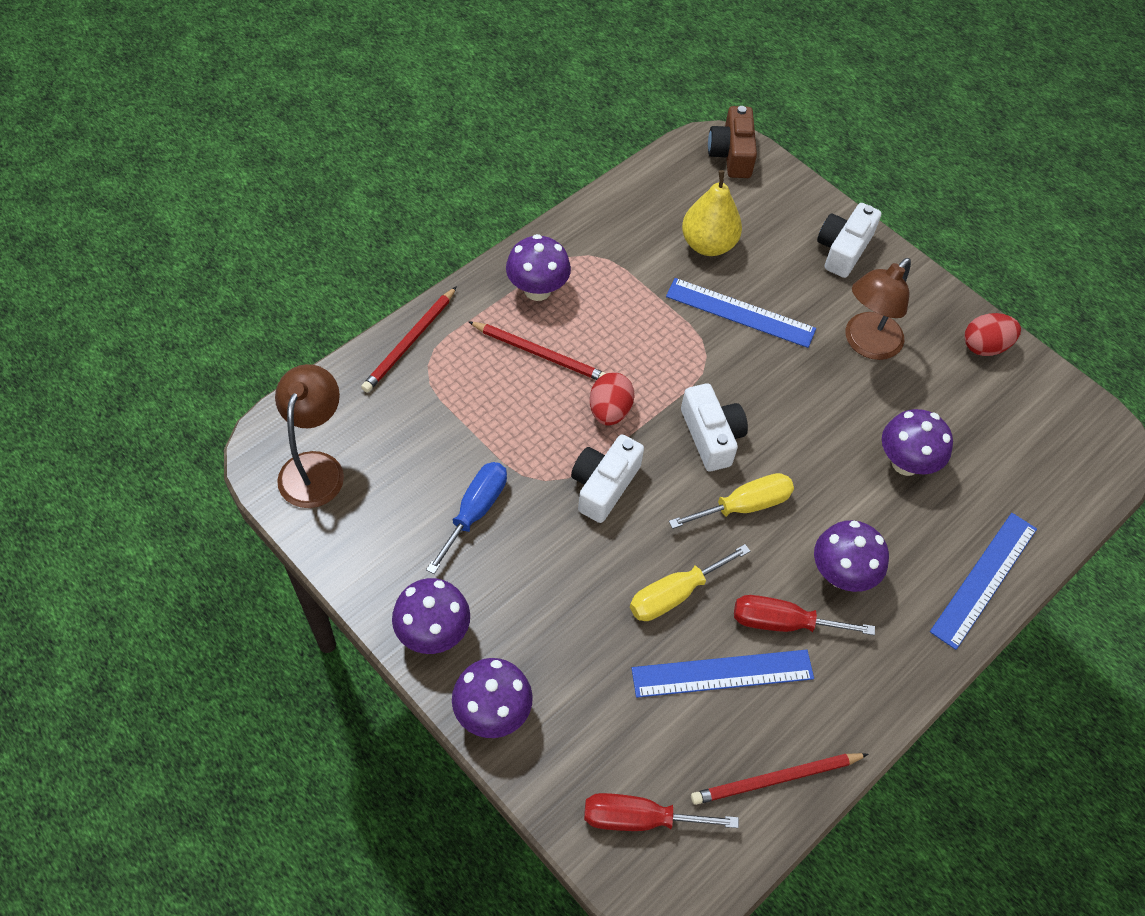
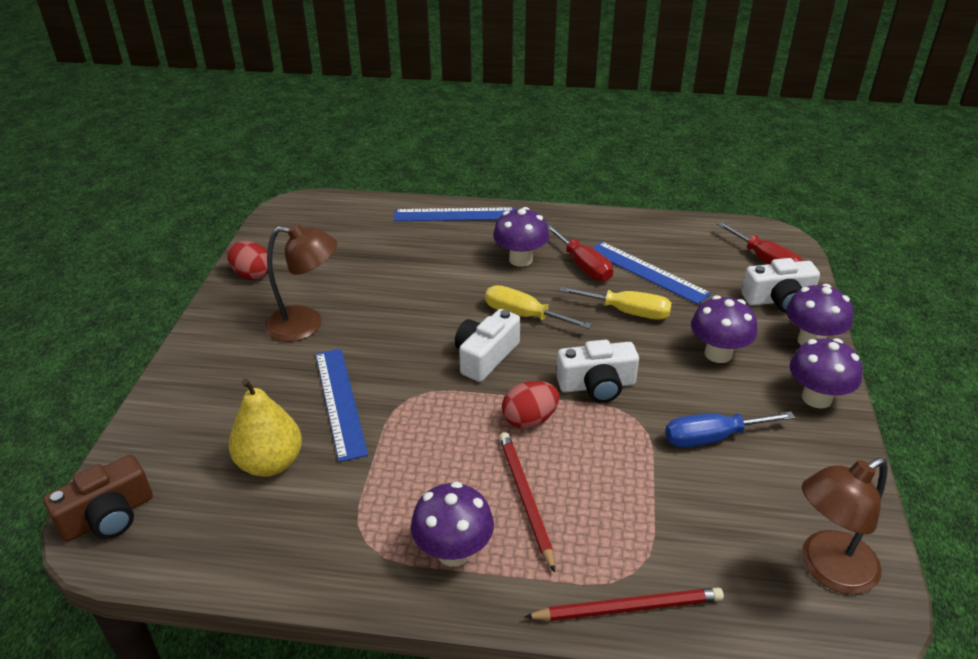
camera: 125 degrees left, 20 degrees down
(775, 779) = (674, 231): red pencil -> none
(843, 249) = (201, 379): white camera -> white camera (778, 300)
(905, 463) = (401, 268): purple mushroom -> purple mushroom (718, 354)

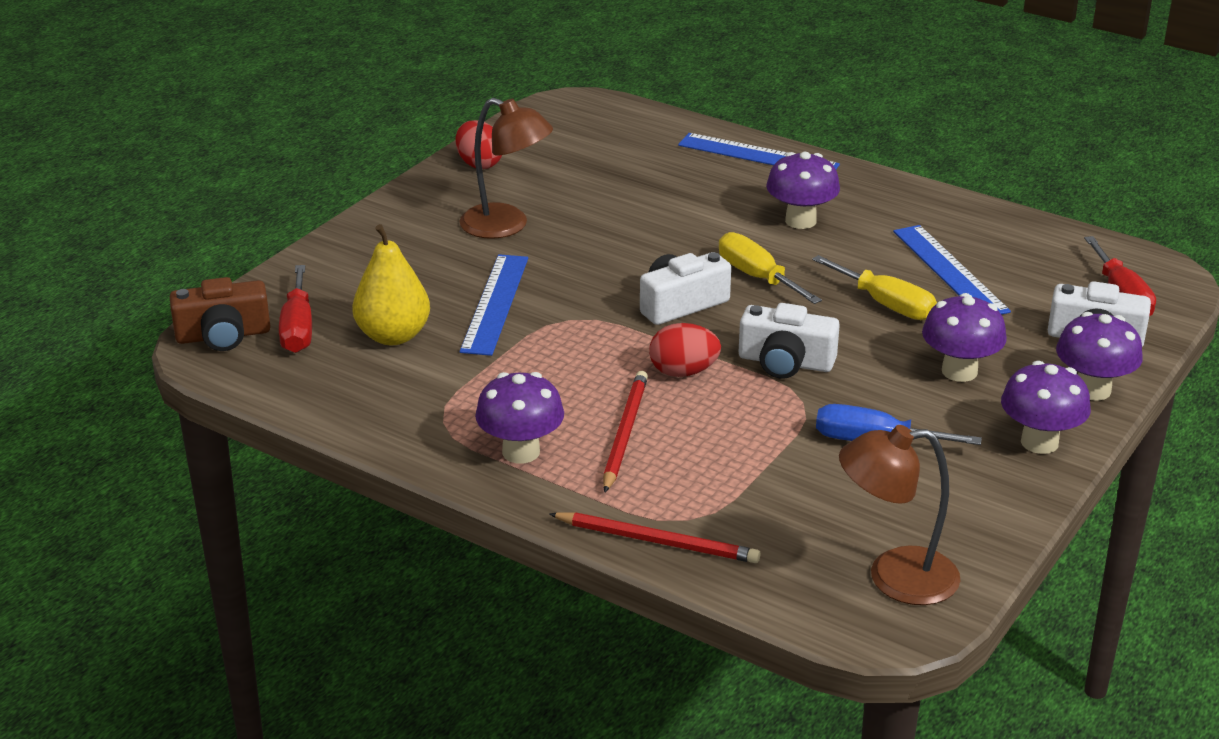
camera: 25 degrees right, 5 degrees down
(583, 266) = (874, 245): red screwdriver -> red screwdriver (298, 328)

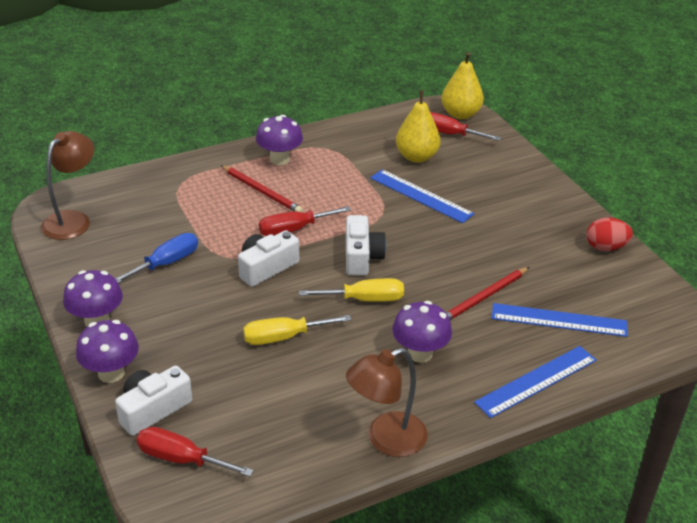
camera: 120 degrees right, 5 degrees up
(223, 335) = (460, 114): brown camera -> yellow pear
(506, 226) = (509, 229): brown lamp -> brown lamp (386, 439)
(657, 541) = (175, 170): red pencil -> red pencil (483, 298)
(683, 372) = (294, 229): red egg -> red screwdriver
(950, 271) = (294, 390): blue ruler -> blue ruler (559, 320)
(959, 371) = (188, 328): purple mushroom -> none

